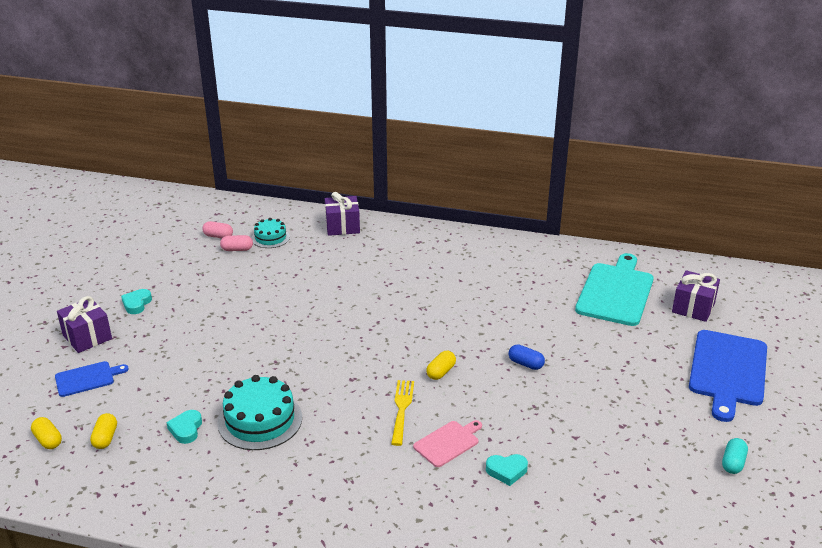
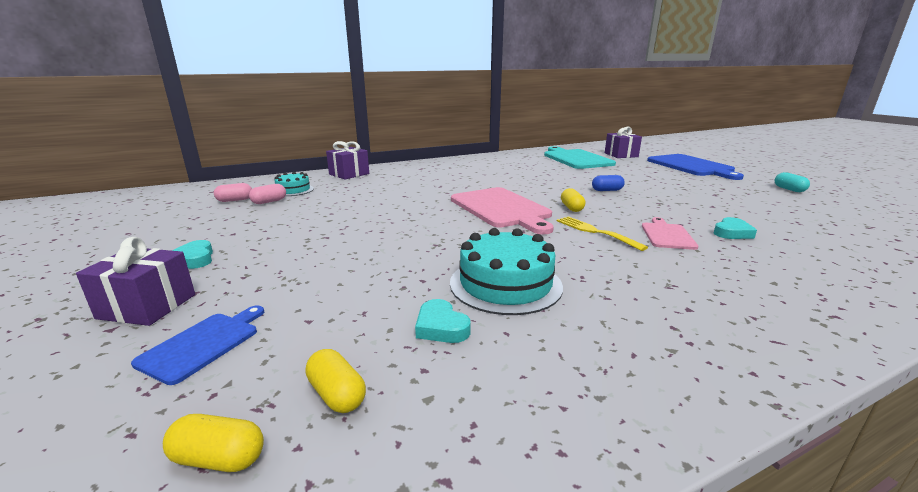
camera: 40 degrees left, 10 degrees down
(383, 344) = (501, 209): none -> pink cutting board

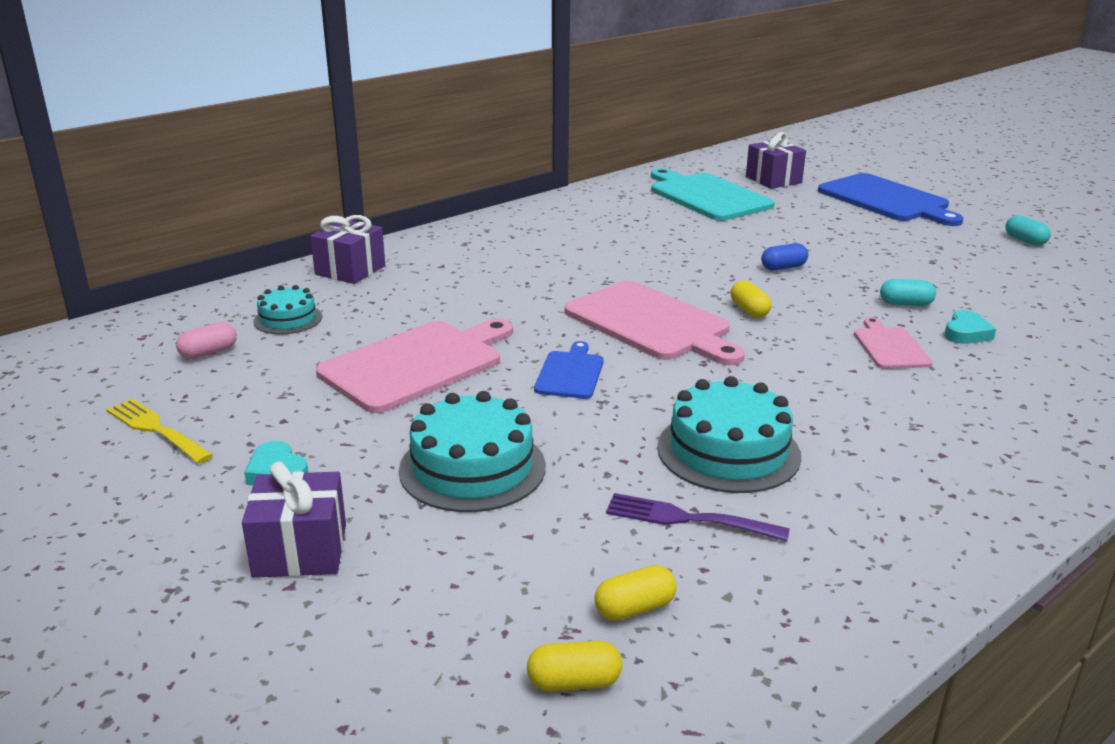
camera: 15 degrees left, 5 degrees up
(203, 344) = (432, 583): blue cutting board -> blue cutting board (570, 373)
(269, 201) = (273, 349): pink capsule -> none
(314, 272) = (472, 468): none -> turquoise cake
(337, 394) = (634, 608): yellow capsule -> yellow capsule turned 60 degrees counterclockwise
(340, 215) = (417, 364): none -> pink cutting board
(441, 327) = (689, 519): turquoise heart -> purple fork
(596, 232) = (800, 352): yellow fork -> yellow fork (157, 430)
(687, 213) = (905, 304): none -> turquoise capsule

